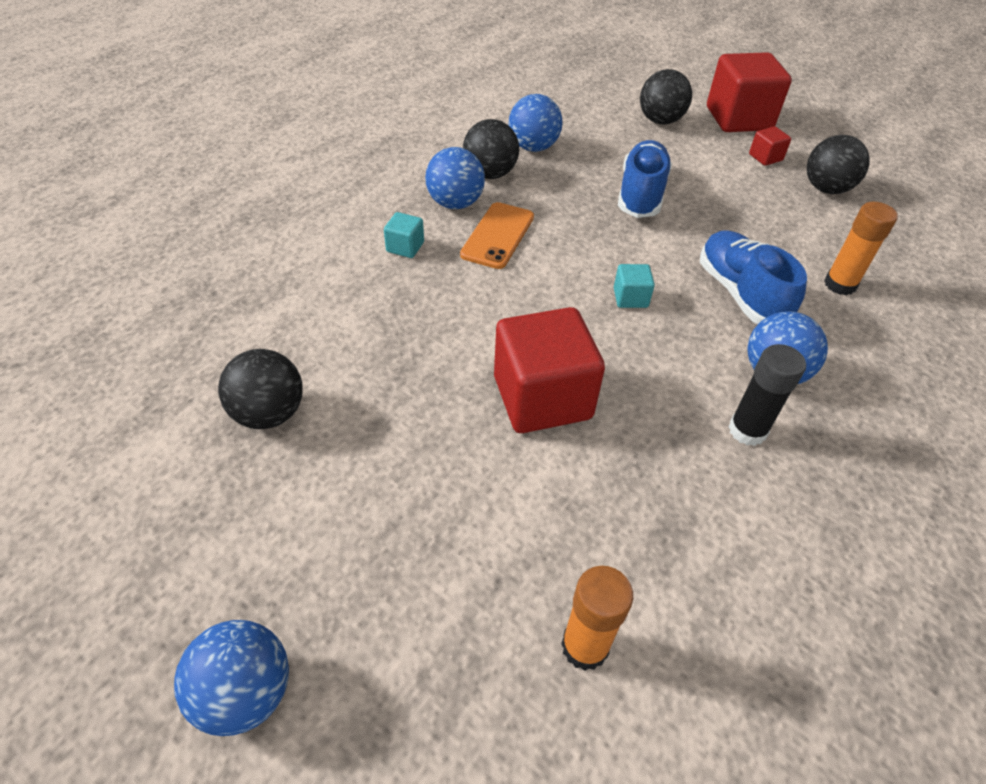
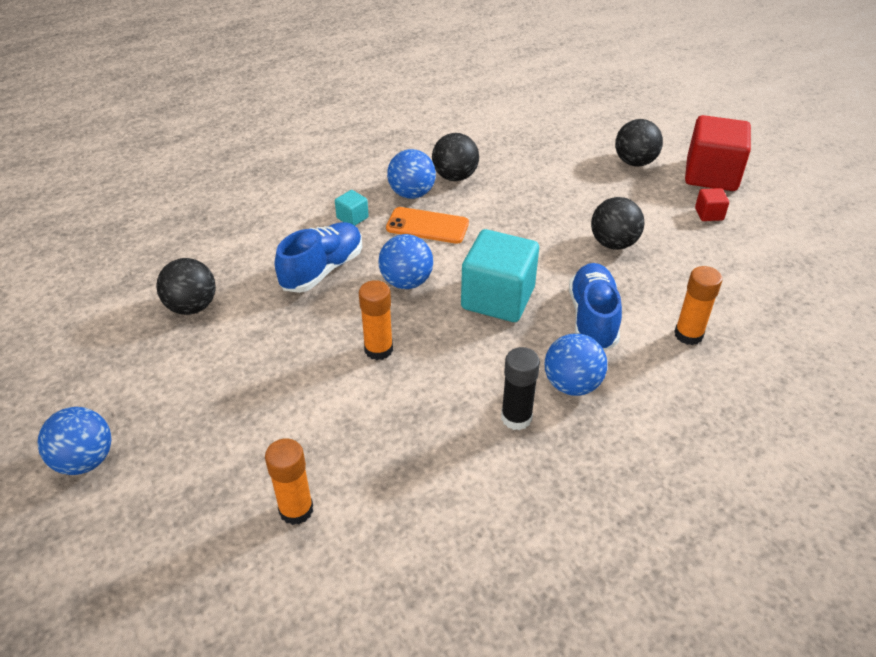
camera: 25 degrees right, 5 degrees down
(498, 236) = (427, 226): orange phone -> orange phone turned 60 degrees clockwise
(533, 147) = (505, 162): blue ball -> blue ball (406, 282)
(542, 397) = (378, 349): red cube -> orange glue stick
(630, 298) = (498, 298): turquoise cube -> turquoise cube, size x2.28
(641, 194) = (569, 220): blue shoe -> blue shoe (322, 270)
(826, 189) = (745, 254): black ball -> black ball (613, 243)

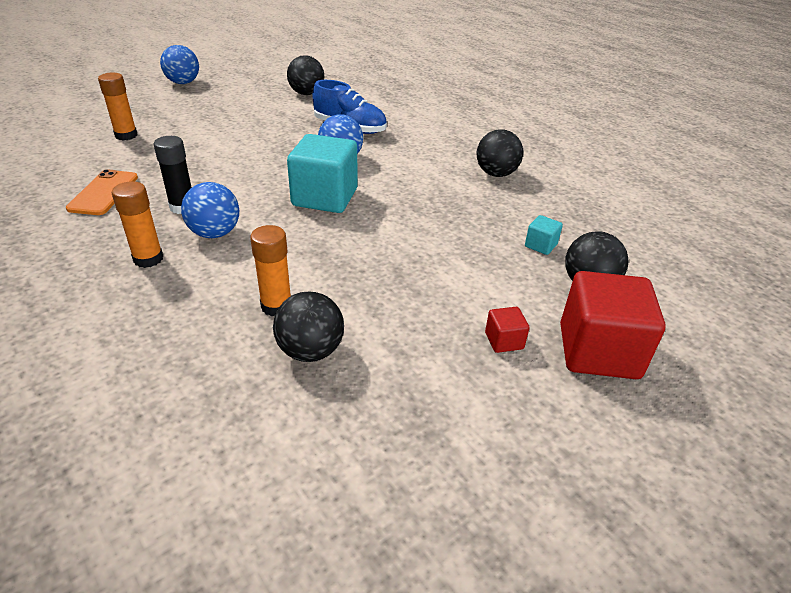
camera: 80 degrees right, 5 degrees down
(352, 218) = (416, 134): turquoise cube -> turquoise cube (540, 245)
(378, 349) = (263, 152): orange glue stick -> orange glue stick (148, 259)
(412, 193) = (460, 155): blue ball -> none
(427, 226) = (416, 164): orange phone -> orange phone (103, 193)
(592, 319) = (300, 246): blue shoe -> none
(613, 243) = (420, 262): black ball -> black ball (310, 351)

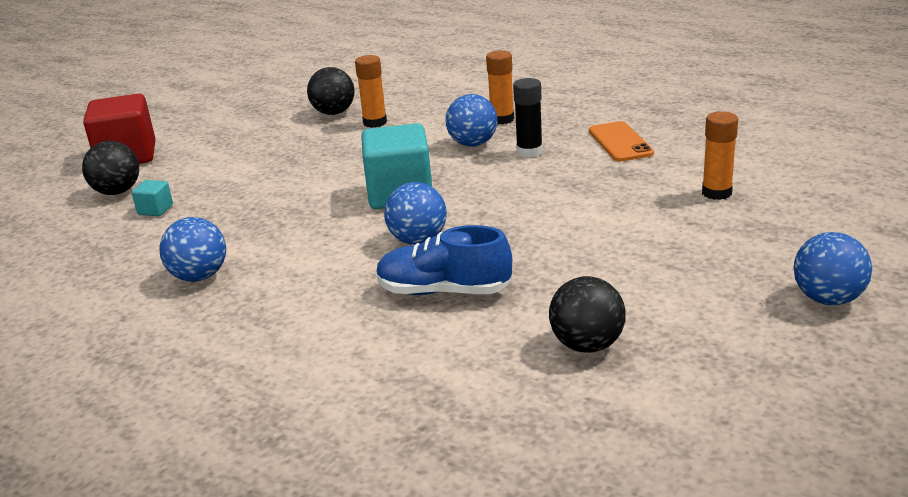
camera: 165 degrees right, 10 degrees down
(496, 174) = (199, 276): black ball -> blue ball
(504, 341) = (198, 145): red cube -> none

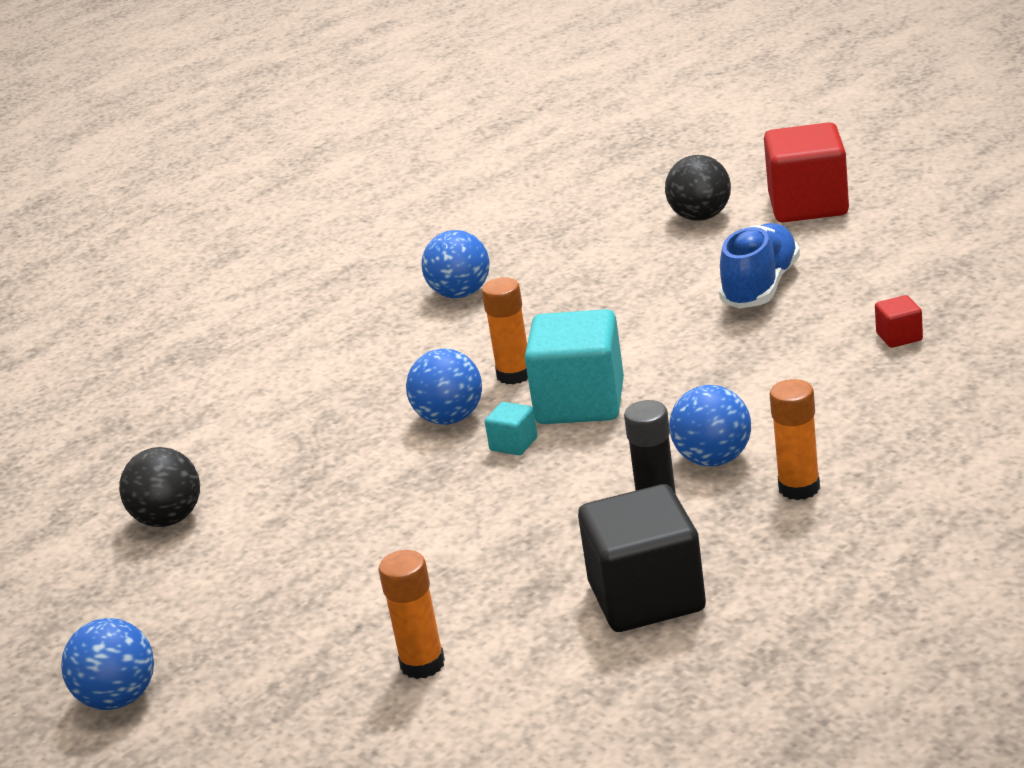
camera: 105 degrees right, 0 degrees up
(155, 210) = (635, 247): turquoise cube -> turquoise cube (513, 444)
(334, 112) = (899, 337): black ball -> red cube
(375, 122) = (840, 374): orange glue stick -> orange glue stick (514, 375)
(444, 291) = (328, 436): blue shoe -> blue shoe (760, 287)
(620, 142) = (646, 597): orange phone -> black cube

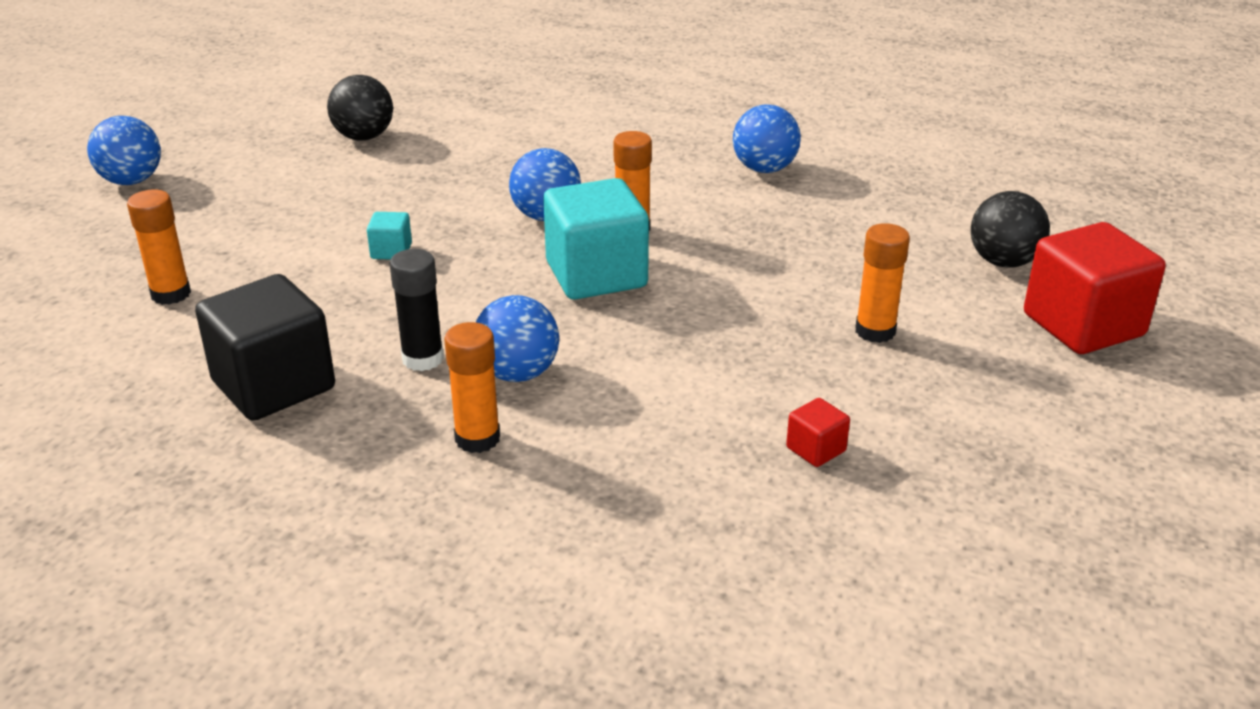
camera: 60 degrees right, 5 degrees up
(513, 444) = (513, 257): turquoise cube -> turquoise cube (391, 251)
(760, 287) = (875, 331): blue shoe -> orange glue stick

